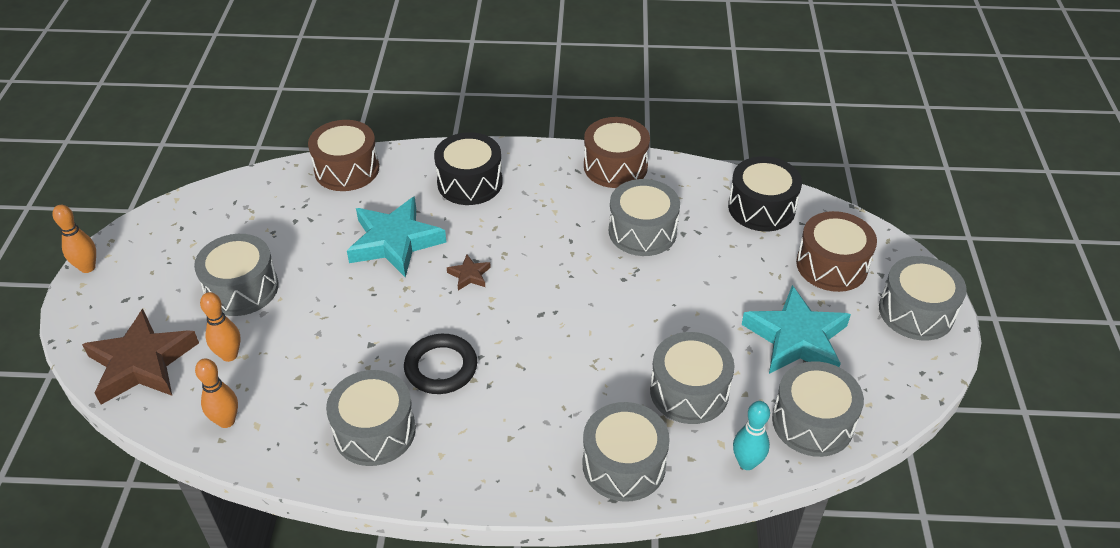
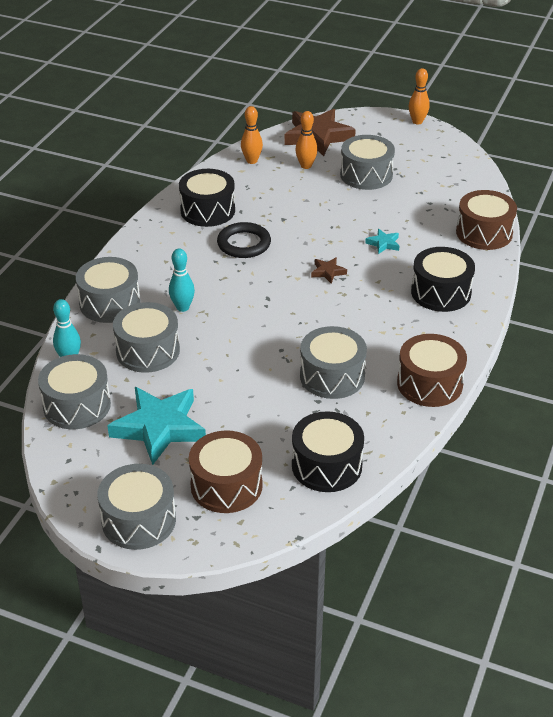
camera: 110 degrees right, 5 degrees down
(375, 431) = (207, 210): grey drum -> black drum
(395, 242) = (383, 243): turquoise star -> turquoise star, size x0.44
(596, 386) = (182, 307): none -> turquoise bowling pin

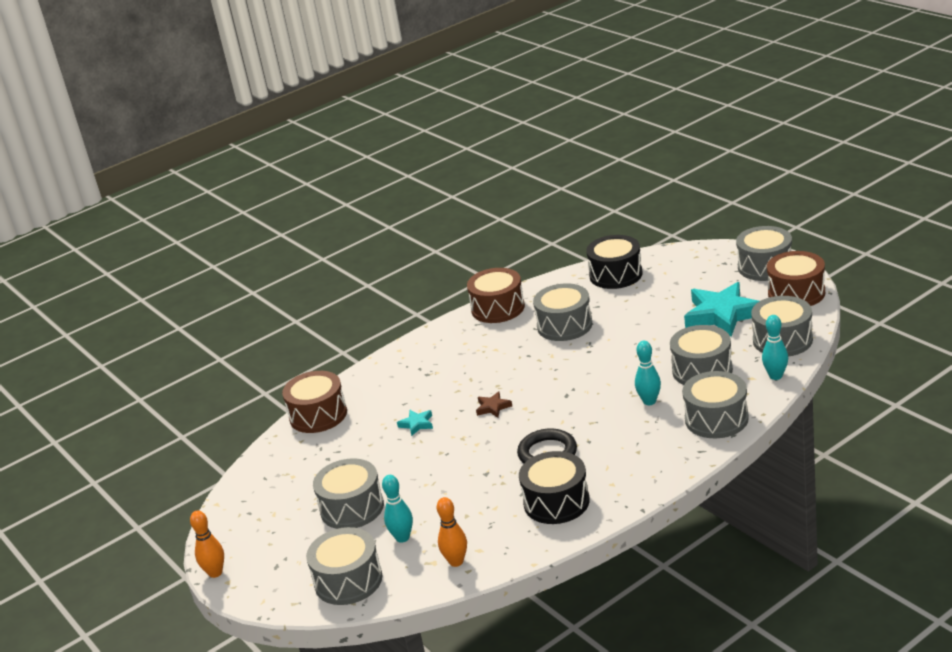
camera: 145 degrees left, 10 degrees down
(226, 485) = (693, 275): brown drum -> brown drum (796, 293)
(306, 166) = (402, 537): orange bowling pin -> turquoise bowling pin
(317, 136) = (348, 580): brown star -> grey drum
(441, 292) = (416, 370): black drum -> none

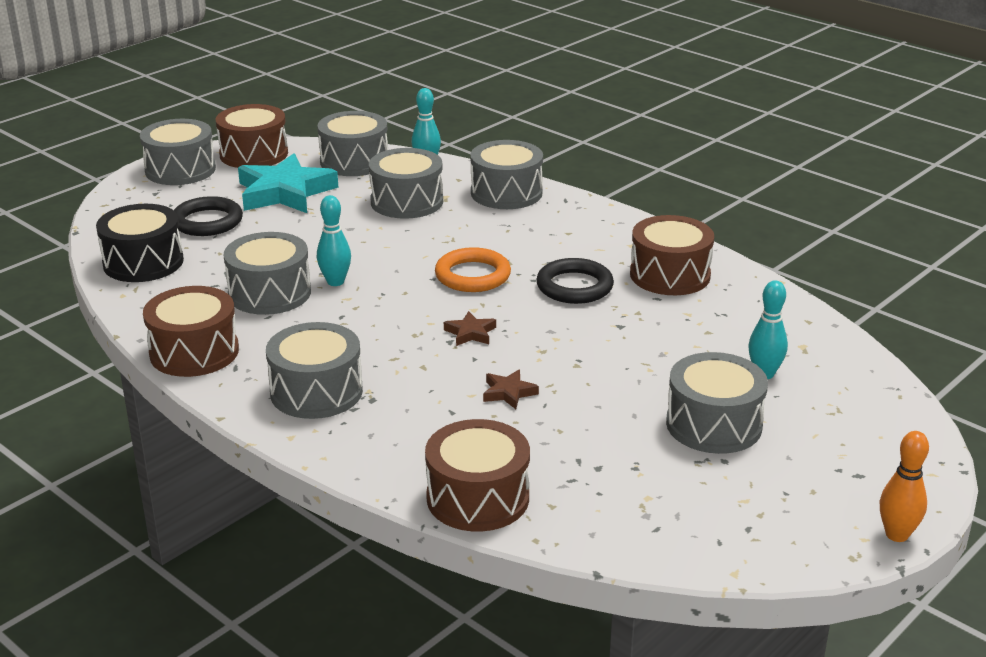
camera: 105 degrees left, 0 degrees up
(348, 580) = (861, 405): grey drum -> grey drum (316, 392)
(417, 424) = (508, 392): turquoise star -> brown star
(456, 561) = (796, 330): orange bowling pin -> none
(556, 502) = (670, 275): black drum -> brown drum
(573, 406) = (472, 275): none -> orange ring
(649, 401) = (468, 229): turquoise bowling pin -> turquoise bowling pin (335, 282)
(674, 289) = (207, 222): none -> black ring

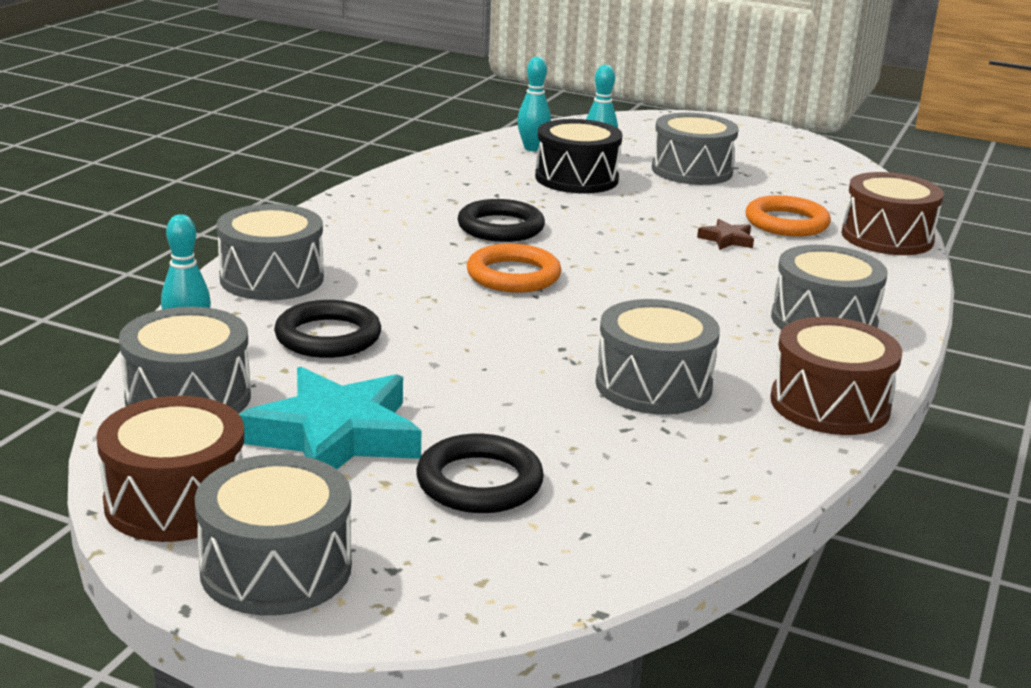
camera: 110 degrees left, 5 degrees down
(143, 262) = (651, 505): black drum -> black drum (576, 178)
(335, 282) = (590, 349): turquoise bowling pin -> turquoise bowling pin (532, 148)
(406, 202) = (328, 337): grey drum -> black ring
(470, 333) = (638, 264): brown star -> none
(540, 442) = (786, 223): none -> orange ring
(670, 275) = (444, 191): brown drum -> none
(897, 535) = (763, 126): orange bowling pin -> none

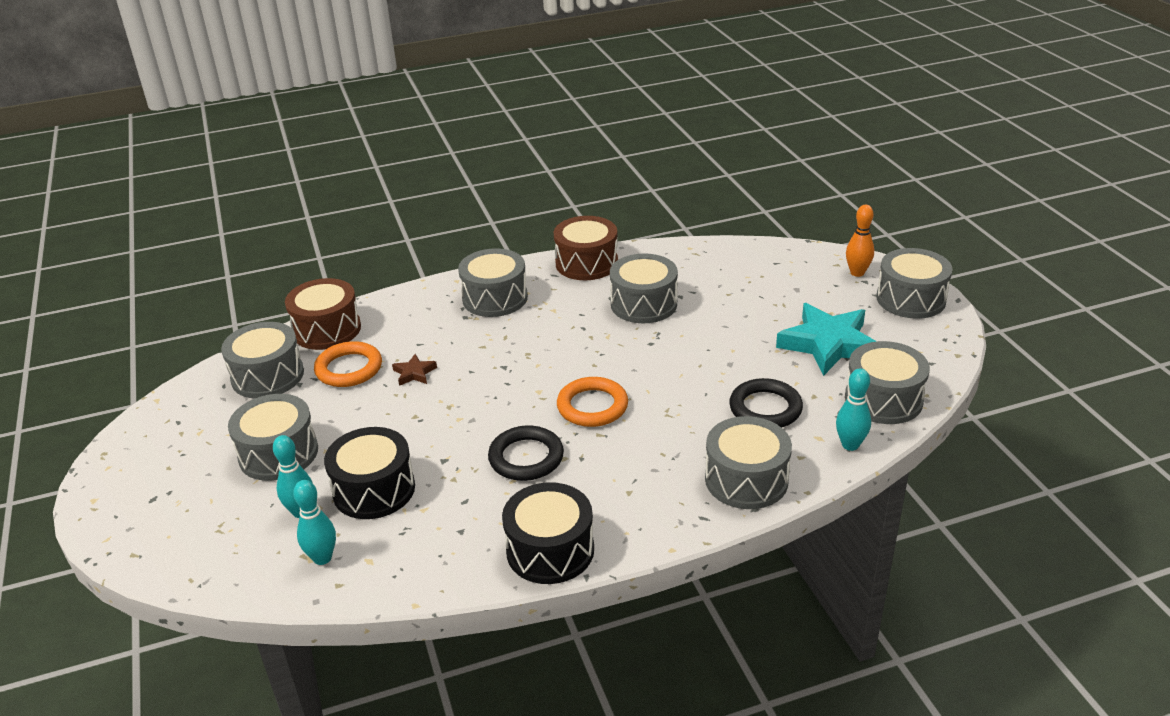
camera: 130 degrees left, 10 degrees up
(176, 501) = (931, 343): brown drum -> none
(379, 195) = (550, 550): none -> black drum
(425, 580) = (857, 273): none -> orange bowling pin
(479, 482) = (790, 297): black ring -> none
(831, 197) = (267, 376): none -> grey drum

